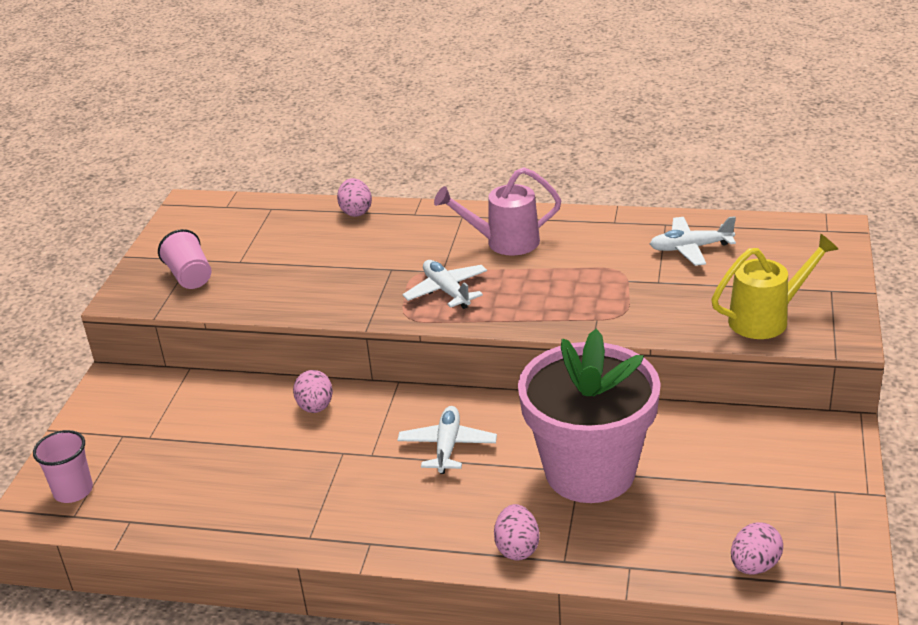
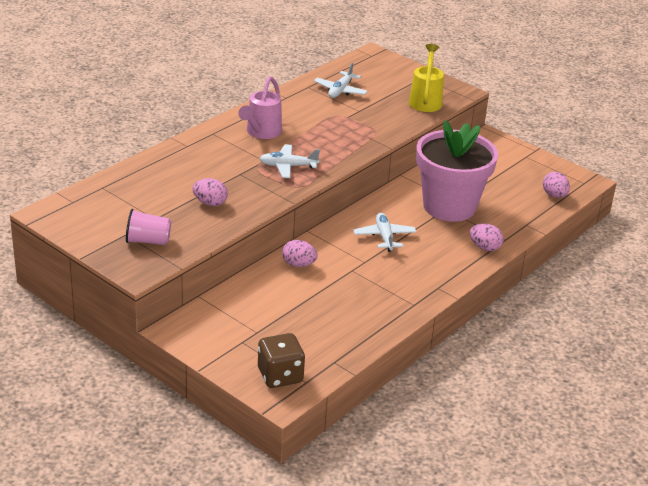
camera: 65 degrees left, 0 degrees up
(73, 491) = (280, 376): pink cup -> brown dice
(356, 211) = (154, 162): pink egg -> pink egg (210, 203)
(447, 446) = (384, 237): white plane -> white plane turned 45 degrees clockwise

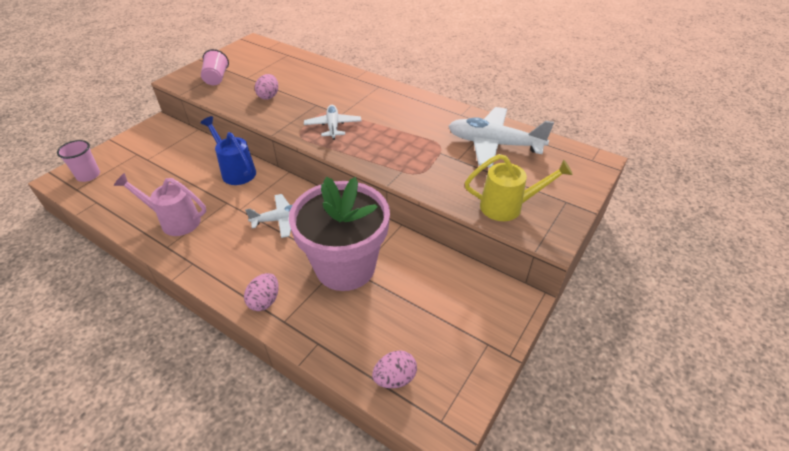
camera: 85 degrees right, 10 degrees up
(261, 132) = (389, 108): pink watering can -> pink watering can (175, 221)
(280, 376) = (88, 175): brown dice -> pink cup
(298, 264) = (236, 171): pink egg -> blue watering can
(340, 90) = (494, 144): white plane -> white plane, size x1.71

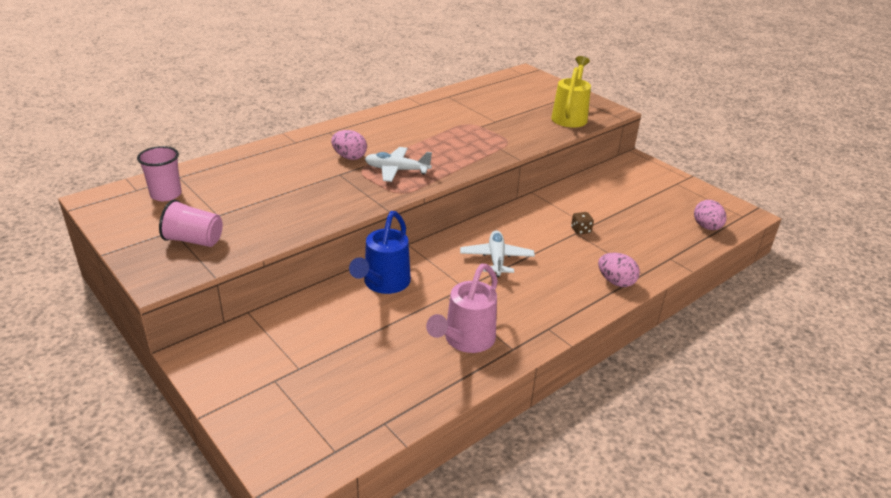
camera: 75 degrees left, 10 degrees down
(88, 175) = (303, 437): pink cup -> pink cup (166, 194)
(236, 171) = (384, 283): blue watering can -> blue watering can turned 45 degrees counterclockwise
(269, 96) = (290, 203): pink egg -> pink egg (349, 157)
(345, 267) = (581, 230): pink flower pot -> brown dice
(494, 144) = (481, 102): white plane -> none

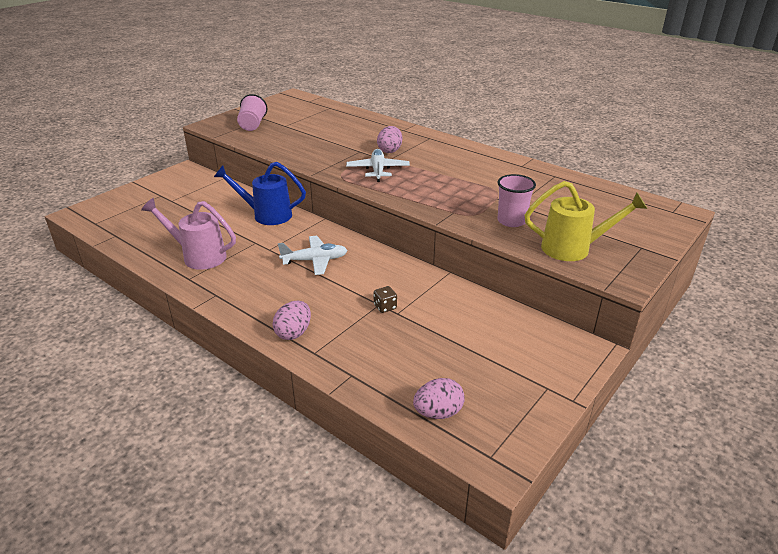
camera: 80 degrees right, 0 degrees up
(166, 194) = (305, 109): pink cup -> pink cup (511, 221)

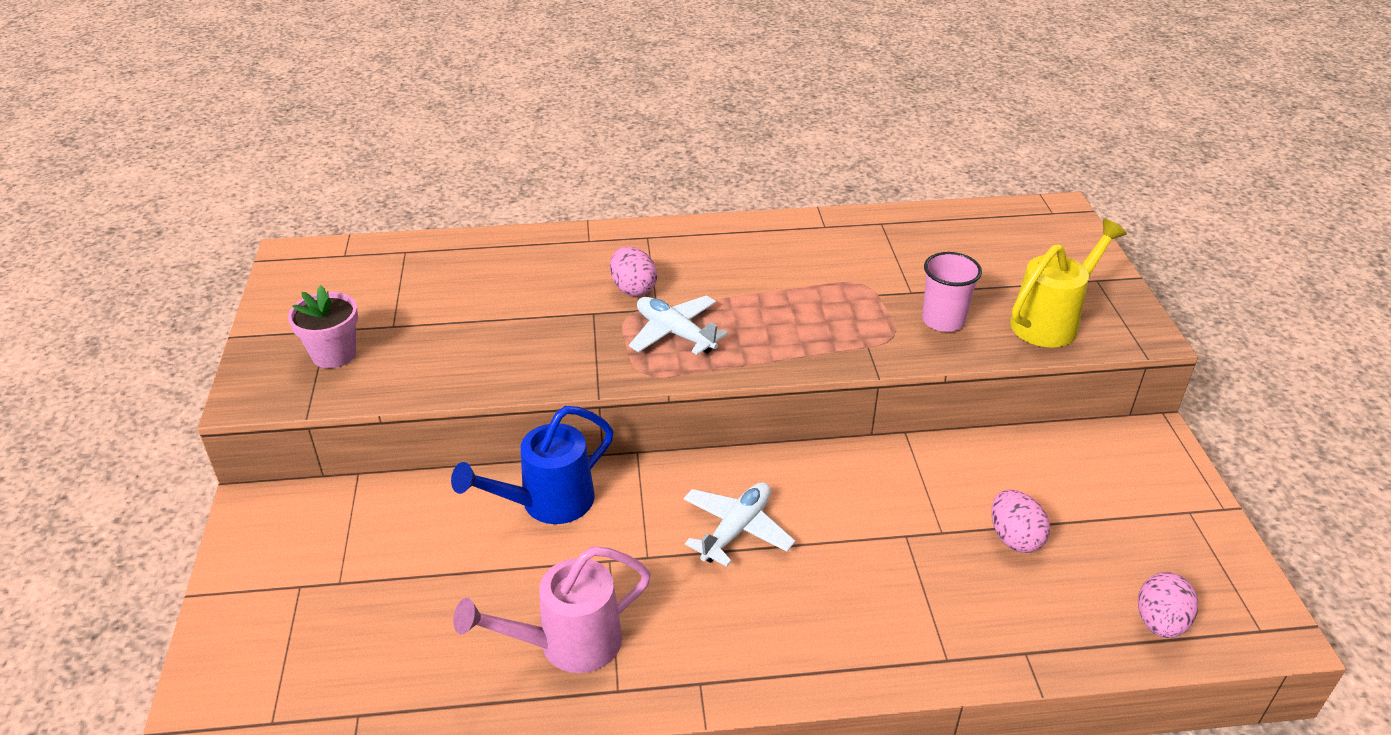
camera: 45 degrees left, 5 degrees up
(252, 125) = (334, 354): pink cup -> pink flower pot
(293, 333) = (884, 653): pink egg -> pink egg (1014, 538)
(385, 307) = (918, 534): brown dice -> none

